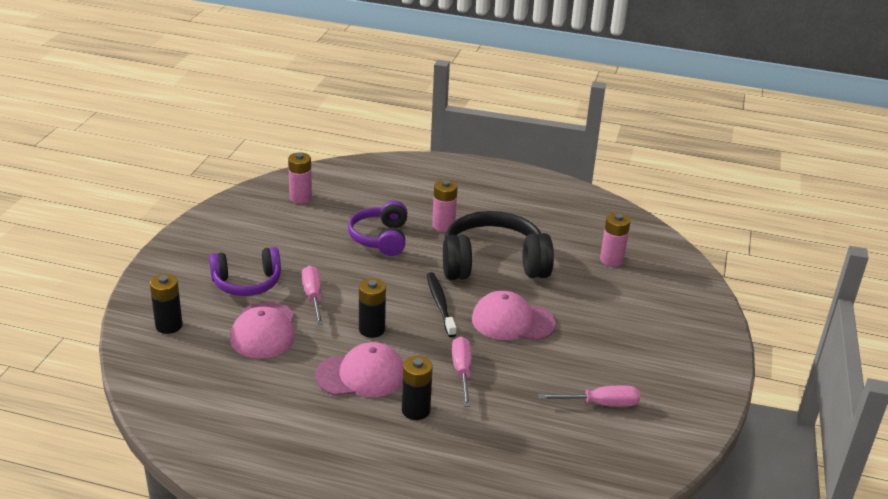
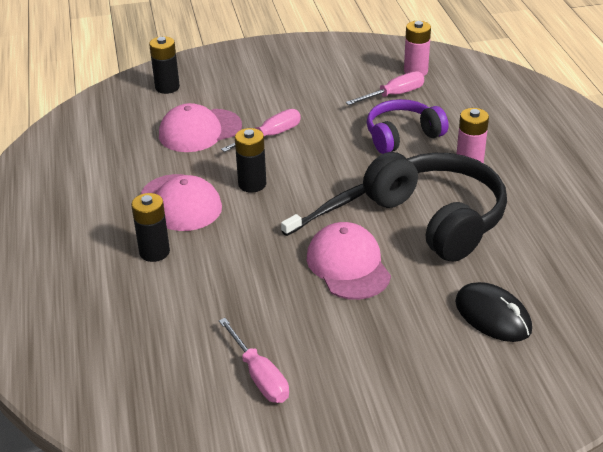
camera: 65 degrees right, 5 degrees up
(247, 283) = (258, 97): purple headphones -> none
(462, 372) = (234, 260): pink screwdriver -> pink screwdriver (394, 95)
(609, 284) = (493, 316): none -> black mouse
(611, 260) = (546, 302): pink battery -> none

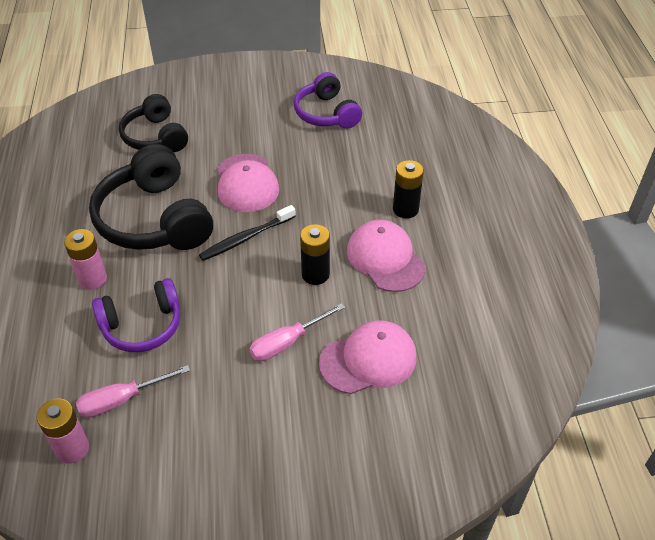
camera: 175 degrees left, 10 degrees up
(167, 87) = (413, 453): black battery -> none
(259, 376) = (326, 113): pink screwdriver -> purple headphones
(493, 316) = (155, 137): black mouse -> black headphones

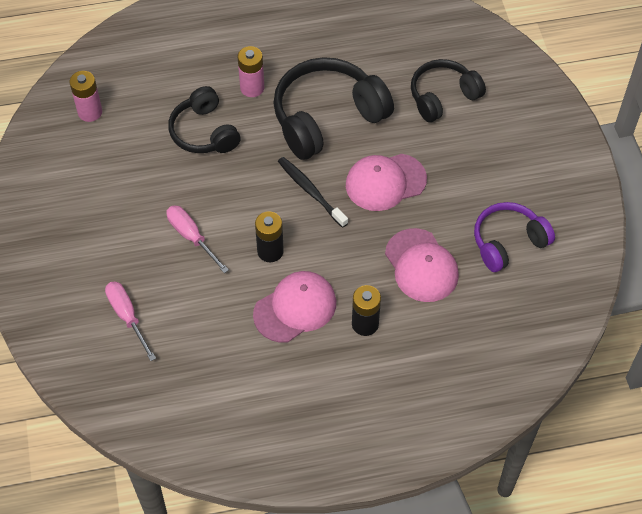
camera: 85 degrees right, 10 degrees up
(122, 400) = (132, 133): pink screwdriver -> pink screwdriver (127, 316)
(142, 326) = (204, 132): purple headphones -> black headphones
(368, 360) = (175, 299): pink cap -> pink cap (421, 265)

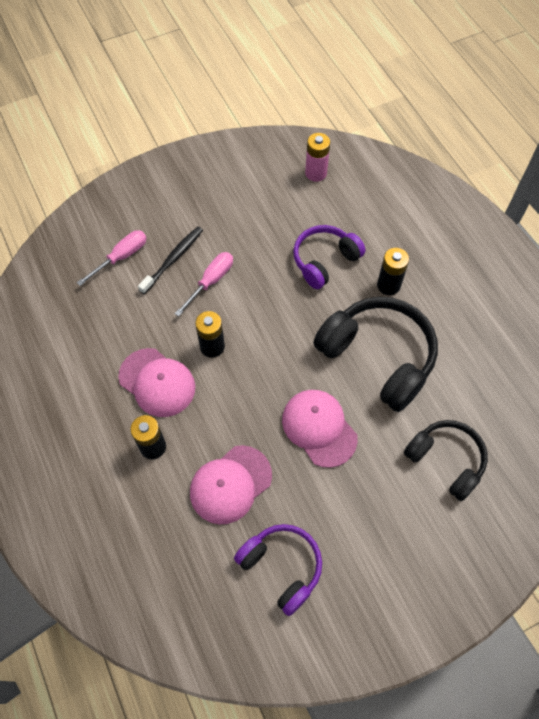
camera: 75 degrees right, 5 degrees up
(204, 132) = (324, 261): black headphones -> purple headphones
(252, 88) = (388, 285): pink battery -> black battery
(311, 192) = (287, 364): black toothbrush -> black toothbrush (173, 259)

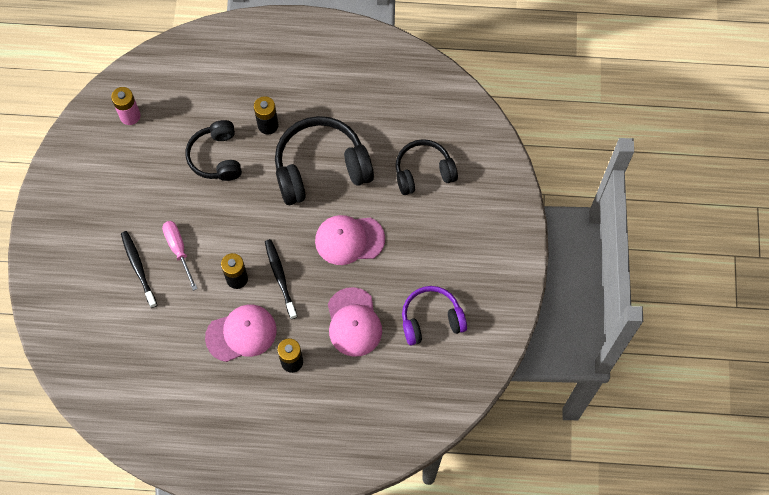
camera: 60 degrees left, 5 degrees up
(121, 257) = (109, 307): pink screwdriver -> none
(237, 385) = (280, 278): none -> black toothbrush
(324, 261) = (216, 157): purple headphones -> black headphones

